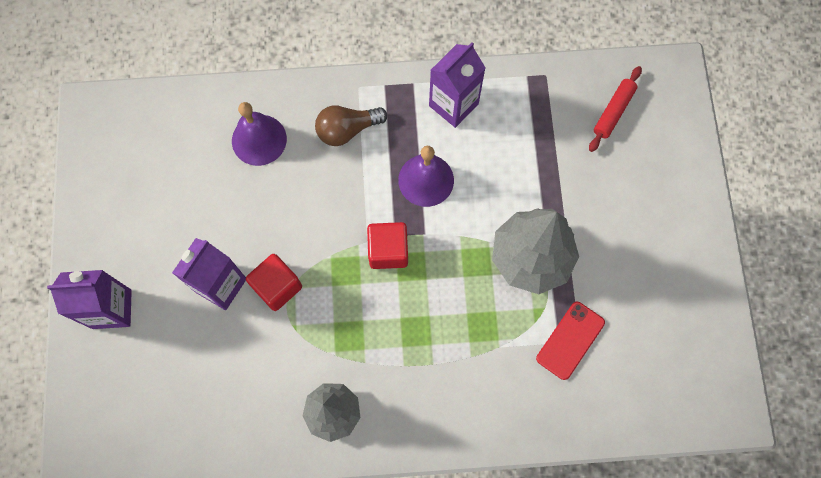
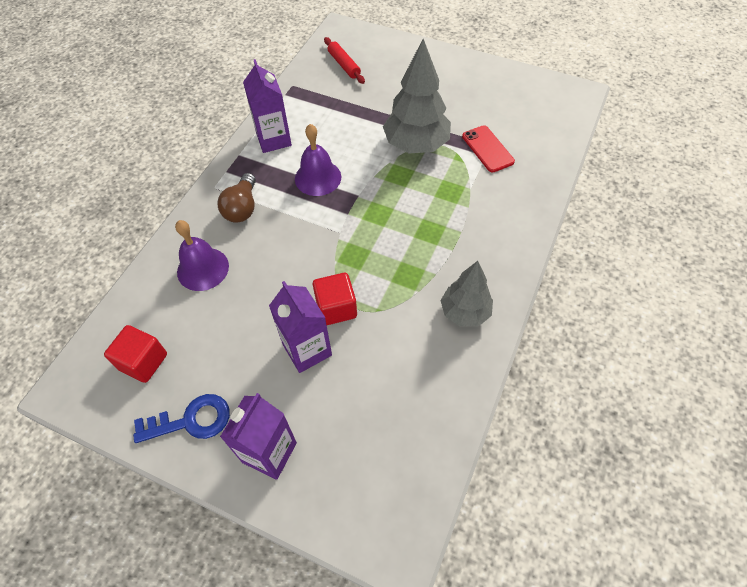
camera: 60 degrees left, 15 degrees down
(110, 228) = (191, 420): none -> blue key
(388, 251) = (356, 222): red cube -> red cube (143, 362)

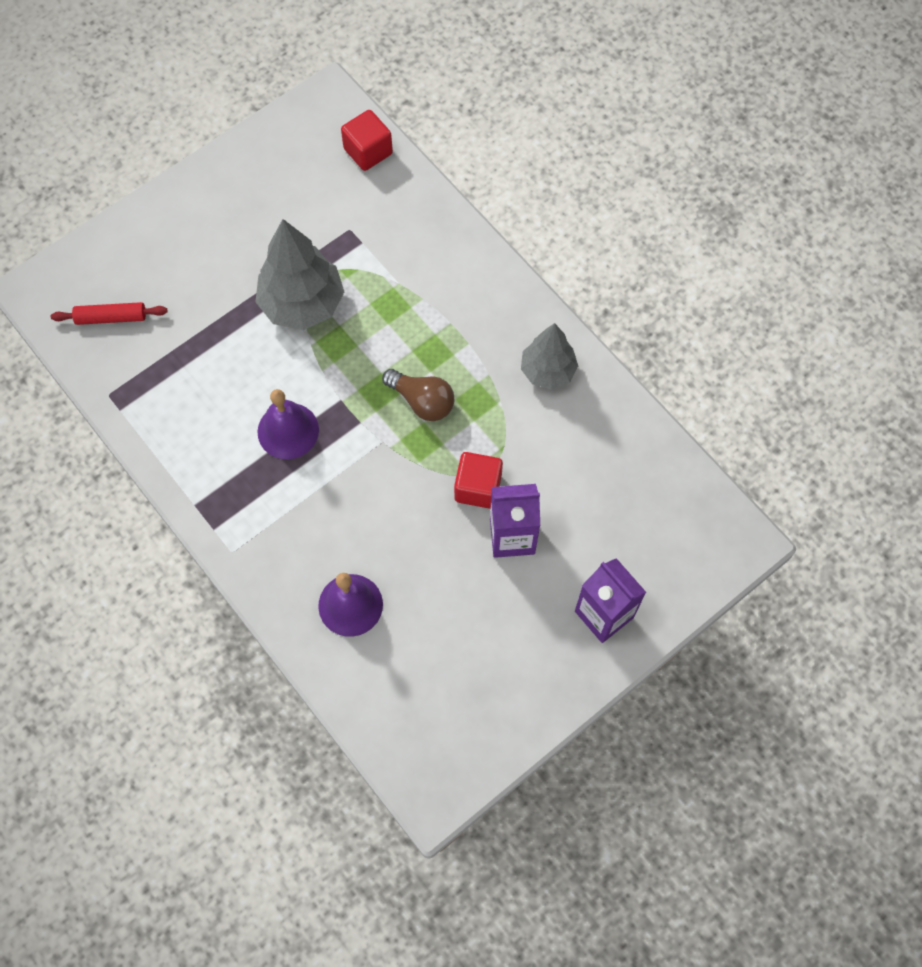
camera: 65 degrees left, 10 degrees up
(143, 362) = (440, 705): red cube -> red cube (368, 151)
(191, 420) = (534, 676): blue key -> none
(242, 208) = (285, 531): brown light bulb -> brown light bulb (422, 401)
(273, 139) = (194, 454): purple carton -> none
(487, 149) = (354, 235): red phone -> none

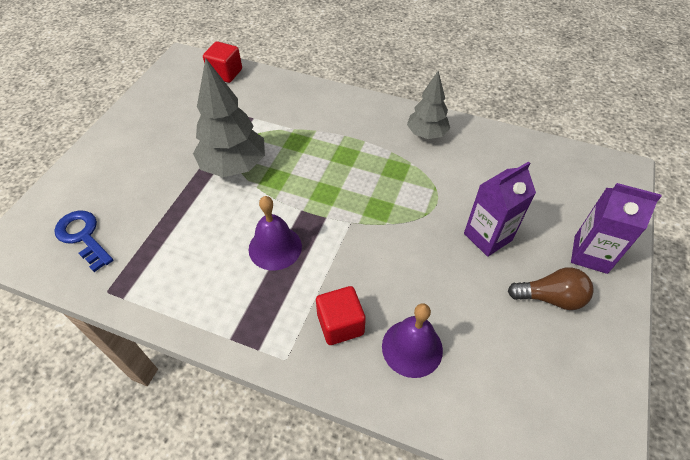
camera: 30 degrees left, 15 degrees down
(111, 318) = (83, 236): red rolling pin -> blue key
(422, 401) = (360, 185): brown light bulb -> brown light bulb (550, 297)
(478, 488) = (439, 218): red cube -> red cube (340, 324)

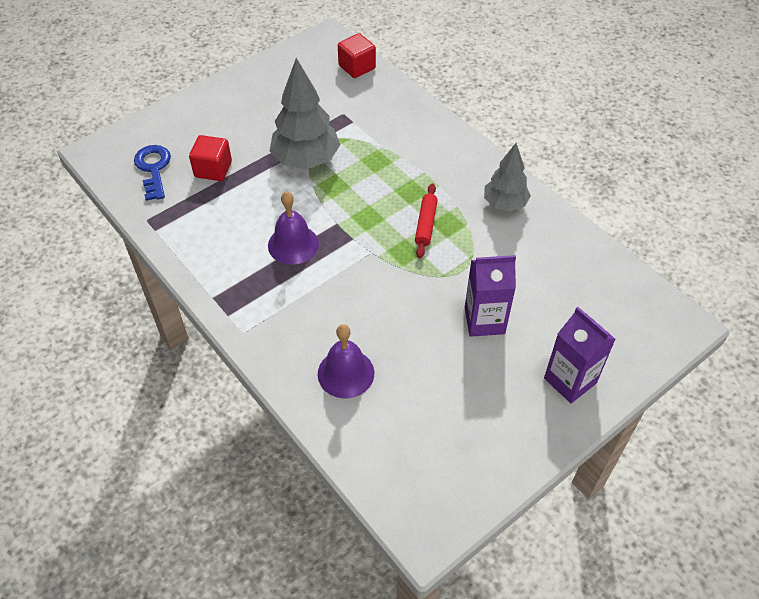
camera: 30 degrees right, 0 degrees up
(340, 324) = (302, 328): red cube -> red cube (213, 169)
(378, 177) = (426, 224): none -> red rolling pin
(550, 297) = (497, 395): brown light bulb -> none

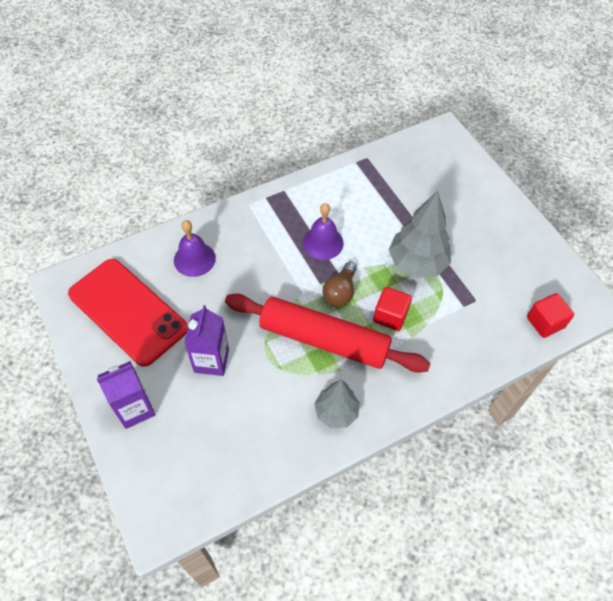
camera: 100 degrees right, 5 degrees up
(153, 169) = (420, 163): blue key -> none
(213, 169) = (414, 199): red cube -> red cube (390, 316)
(360, 219) = (340, 292): none -> brown light bulb
(426, 224) = (324, 340): red rolling pin -> red rolling pin, size x2.44
(445, 429) = (127, 311): none -> red phone

